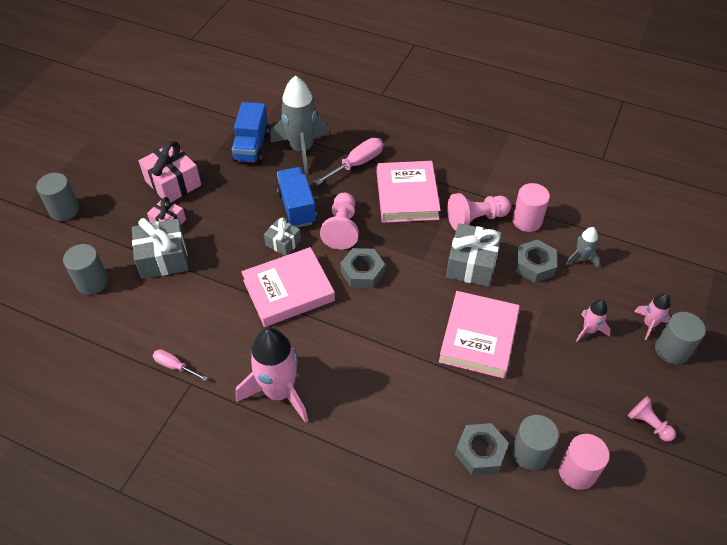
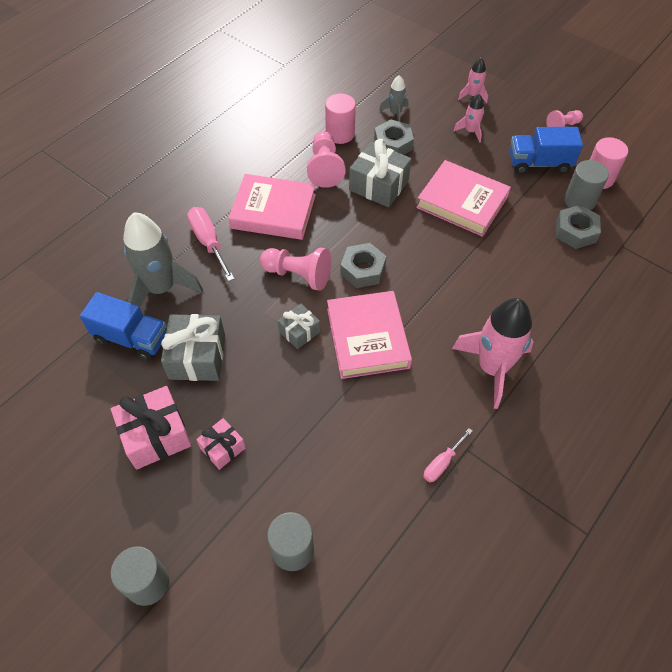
camera: 75 degrees left, 5 degrees up
(163, 258) = (281, 460): grey gift -> grey gift (197, 357)
(297, 207) = (251, 309): blue truck -> blue truck (539, 163)
(671, 350) = (499, 92): grey cylinder -> none

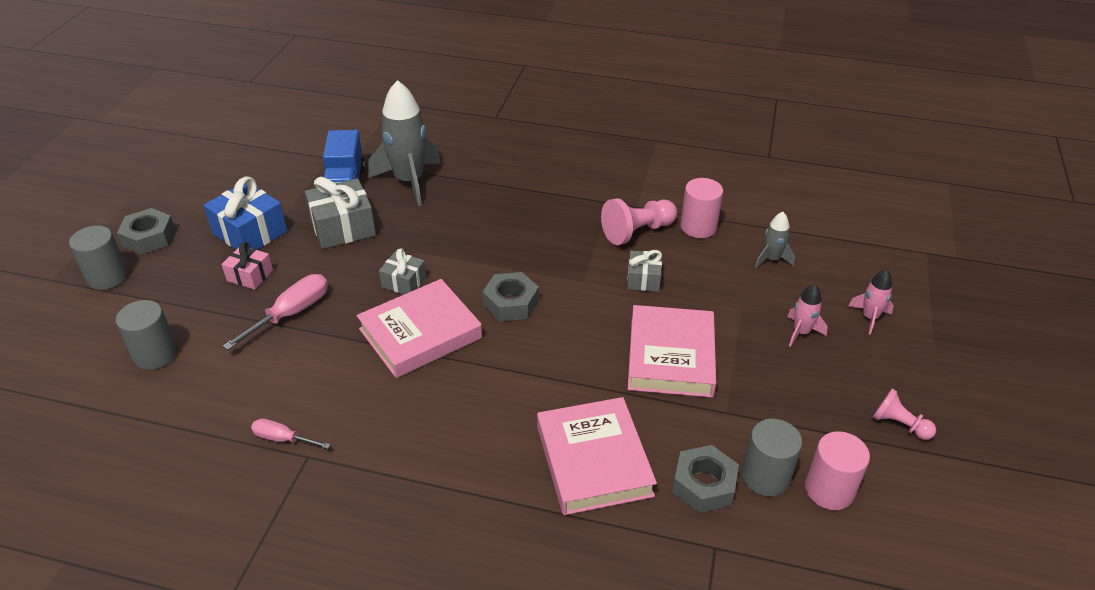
camera: 65 degrees right, 15 degrees down
(156, 435) = (250, 232): pink gift -> blue gift
(209, 242) = (481, 189): pink screwdriver -> pink screwdriver (291, 313)
(273, 211) = (548, 216): pink book -> pink book (593, 460)
(298, 275) = (475, 259): pink pawn -> none
(379, 185) = (643, 279): grey gift -> grey gift, size x0.58
(393, 144) = (718, 272): grey nut -> grey nut (149, 237)
(492, 368) = (429, 451): pink rocket -> none
(539, 163) = (802, 415): blue truck -> none

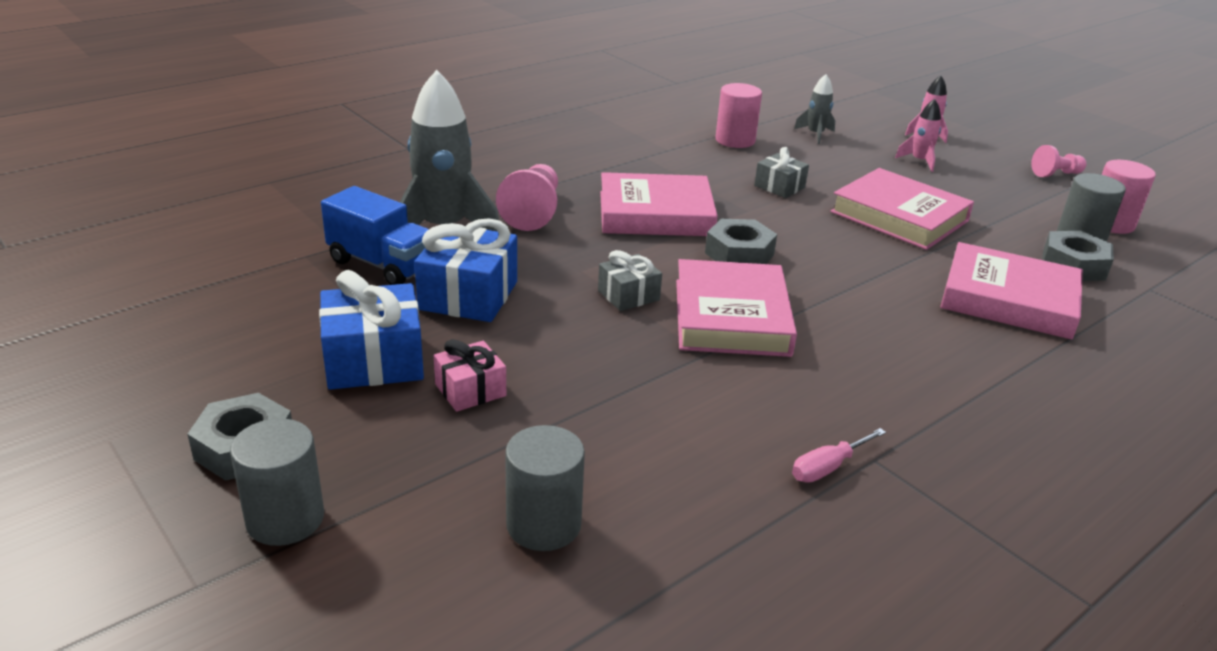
camera: 55 degrees left, 10 degrees down
(291, 313) = (592, 385): pink screwdriver -> none
(343, 227) = (468, 295): grey gift -> blue gift
(526, 245) = (655, 214): none -> pink book
(637, 232) = (707, 163): pink pawn -> pink pawn (533, 212)

